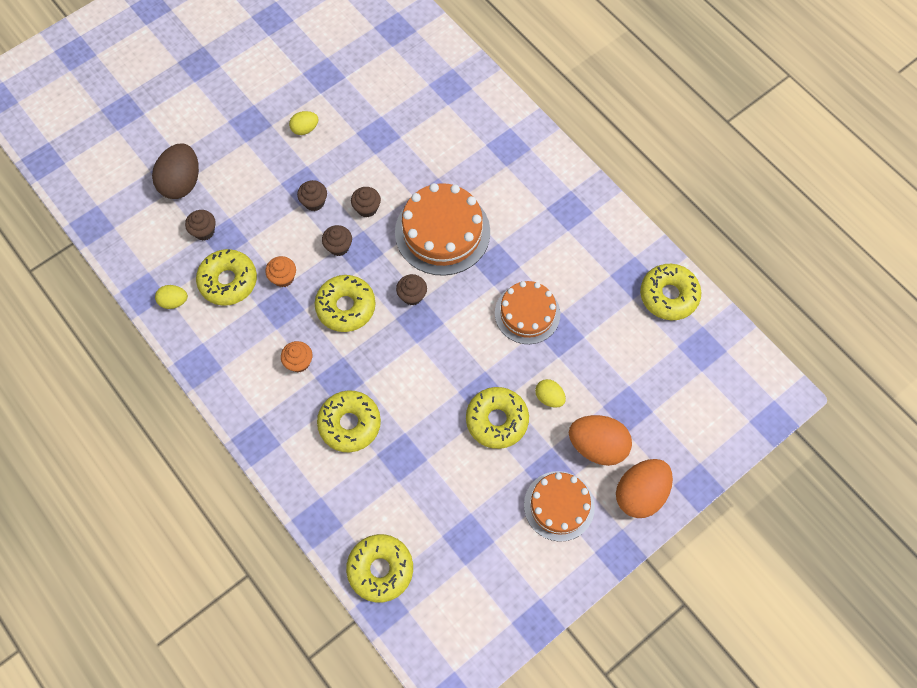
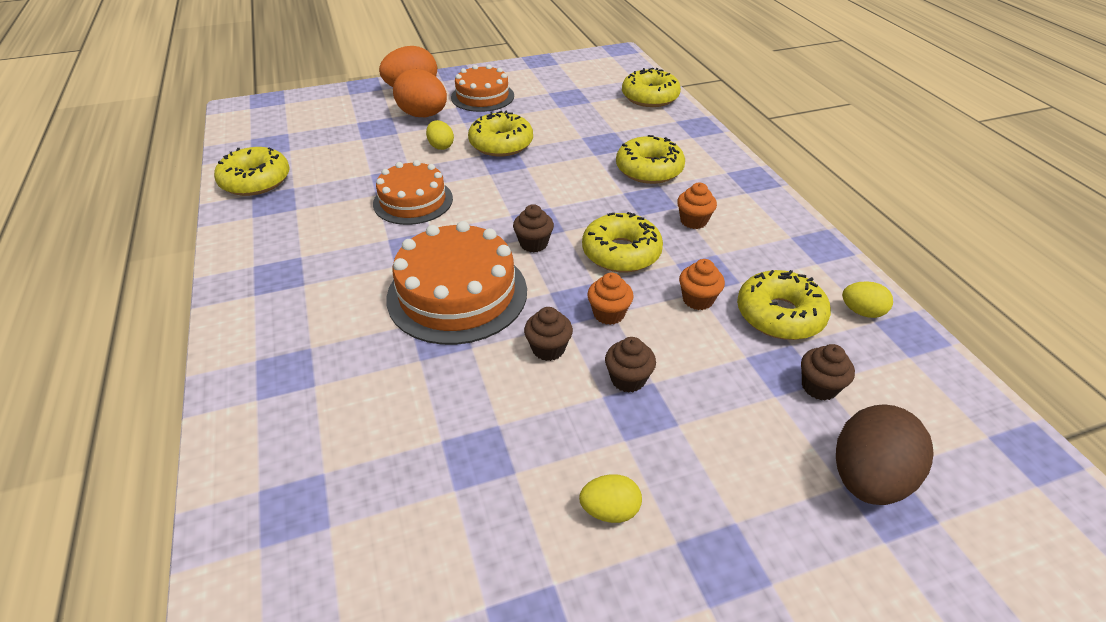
camera: 160 degrees left, 25 degrees down
(339, 247) = (608, 314): brown cupcake -> orange cupcake

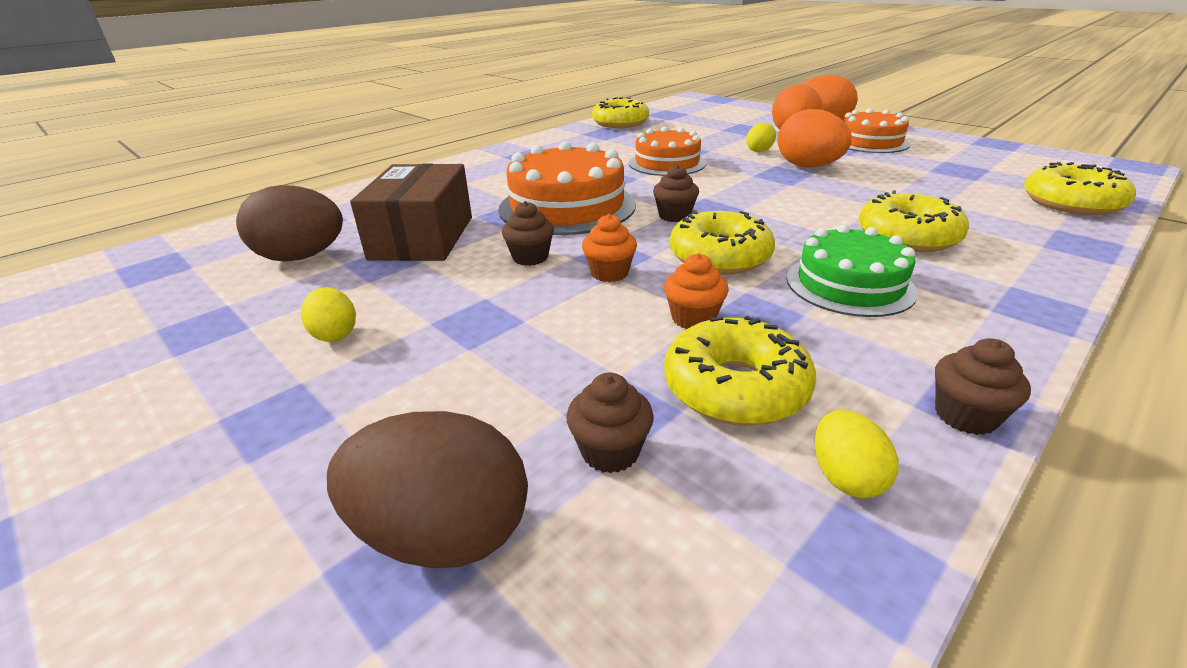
camera: 65 degrees right, 10 degrees down
(410, 527) = (302, 257): none -> brown egg
(442, 412) = (422, 237): none -> brown box
(501, 144) = (808, 167): yellow donut -> orange egg
(628, 379) = (518, 305): brown cupcake -> brown cupcake (965, 416)
(693, 221) = (849, 284): orange cupcake -> green cake

